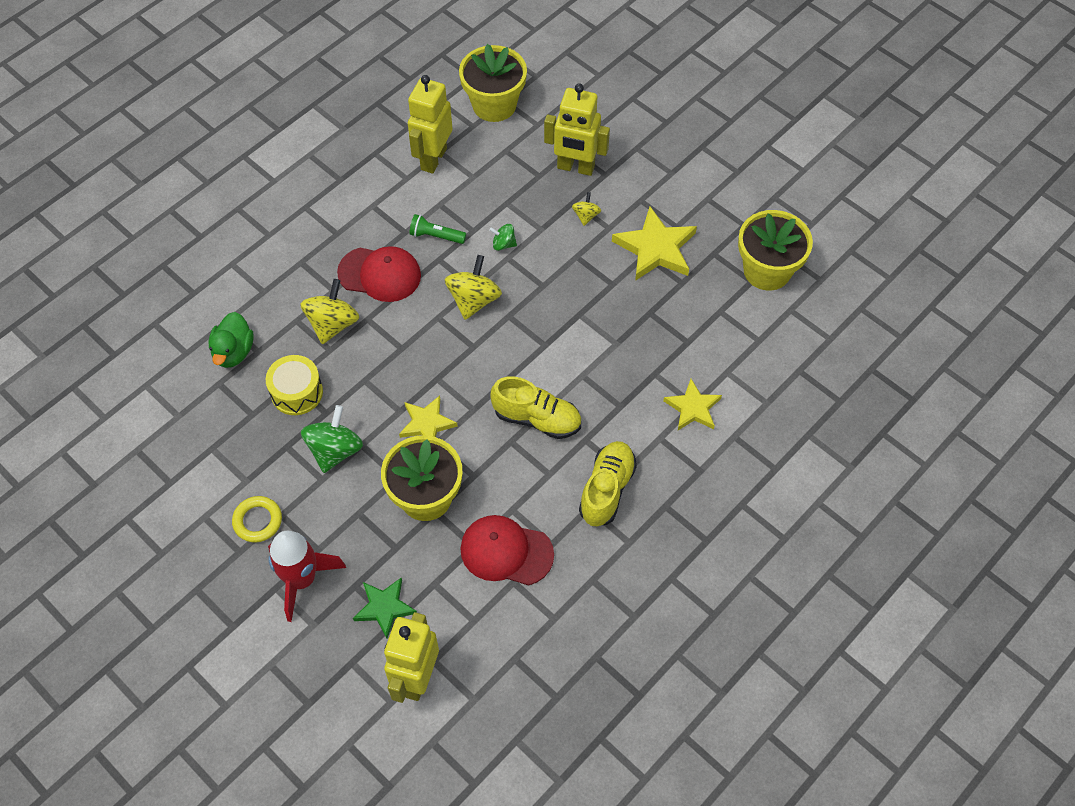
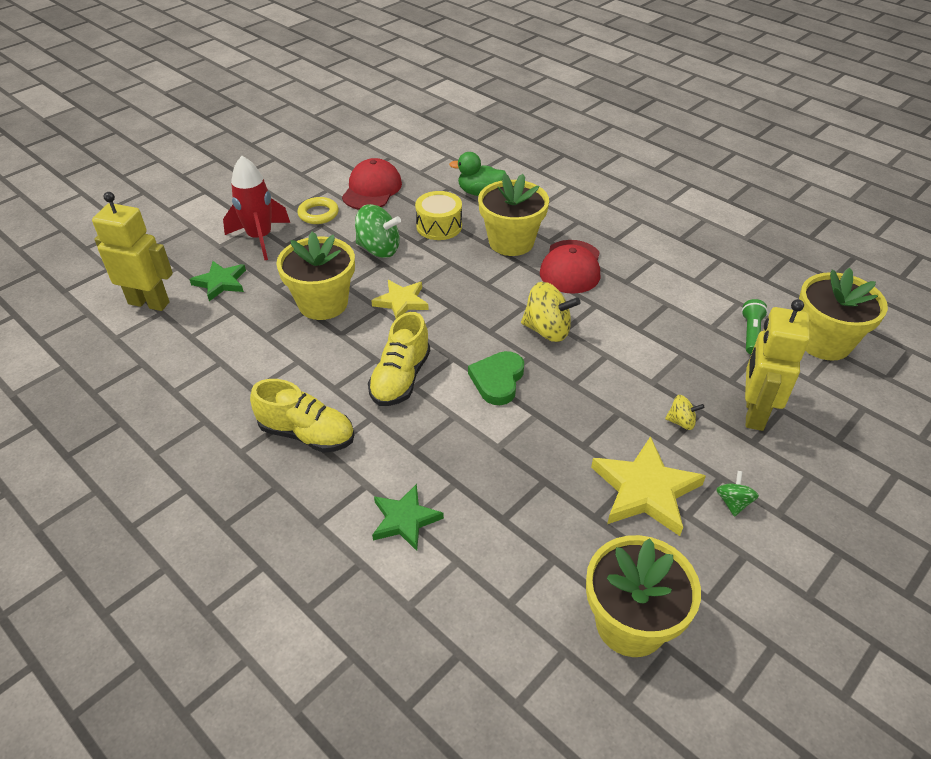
camera: 90 degrees right, 15 degrees down
(333, 324) = (511, 242): yellow spinning top -> yellow flower pot
(433, 159) = (727, 297): yellow robot -> none
(436, 236) = (625, 302): green flashlight -> green flashlight (751, 333)
(503, 244) = (624, 351): green spinning top -> green spinning top (733, 502)
(506, 551) = (254, 357): red cap -> red cap (372, 189)
(539, 341) = (497, 380): none -> green heart
(693, 408) = (405, 519): yellow star -> green star

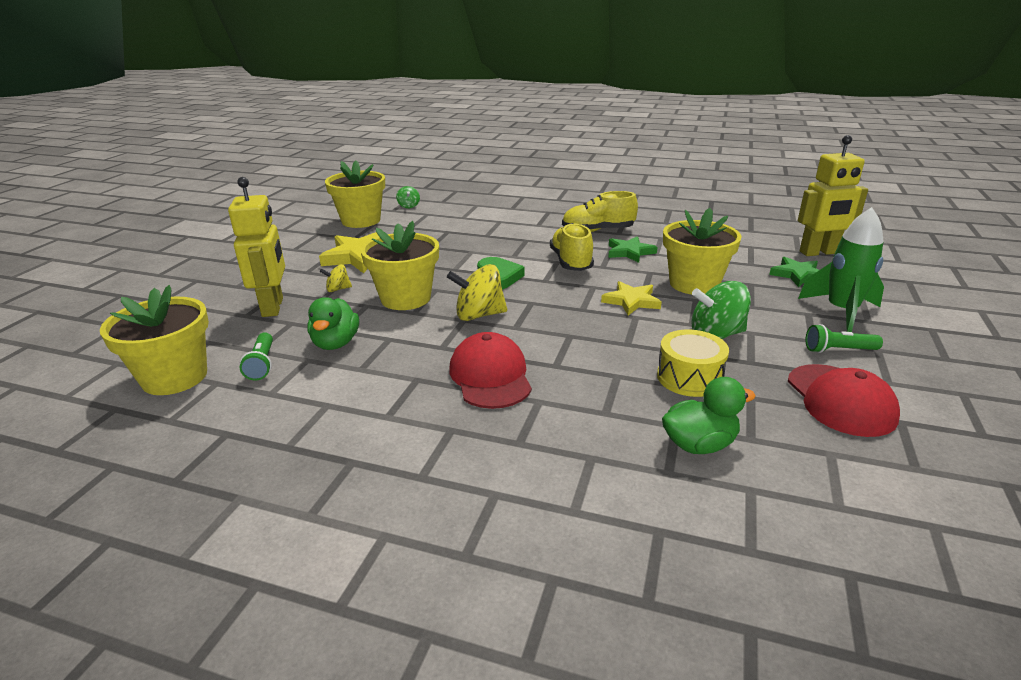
camera: 155 degrees right, 15 degrees down
(260, 238) = (841, 312): red rocket -> green rocket
(318, 214) = (838, 350): yellow ring -> green flashlight
(405, 519) = (503, 221): green star -> green star (630, 252)
(511, 242) = (584, 384): yellow flower pot -> yellow flower pot (405, 298)
(686, 337) = (336, 343): none -> green duck
(733, 502) = (299, 264): green spinning top -> green spinning top (409, 206)

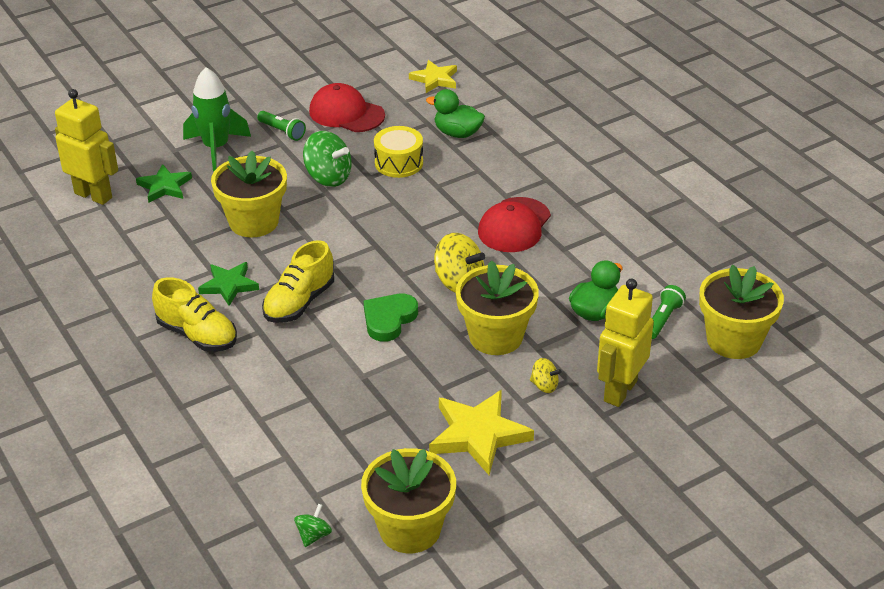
camera: 140 degrees left, 10 degrees up
(631, 301) = (329, 232): yellow star -> yellow star (435, 79)
(840, 400) = (346, 113): red cap -> red cap turned 90 degrees counterclockwise

